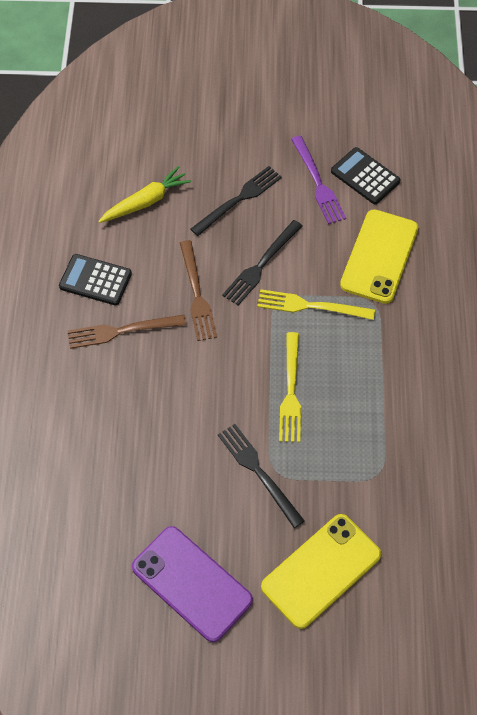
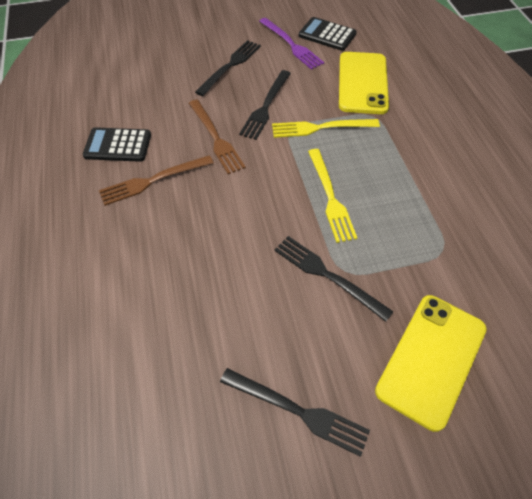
camera: 15 degrees left, 5 degrees down
(146, 201) = (150, 81): yellow carrot -> none
(192, 583) = (298, 411): purple phone -> black fork

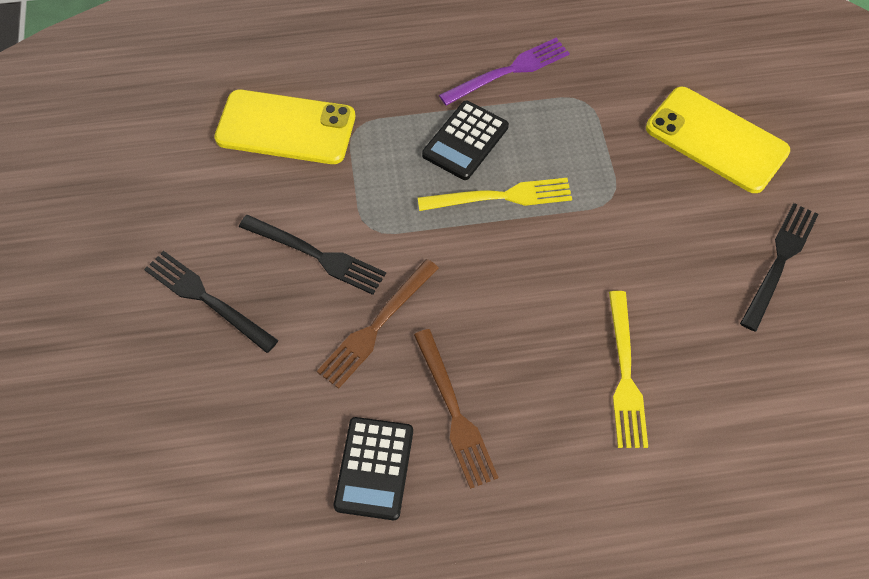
camera: 85 degrees left, 5 degrees up
(216, 138) = (376, 326): brown fork -> brown fork turned 150 degrees clockwise
(291, 45) = (171, 207): purple fork -> purple fork (509, 71)
(320, 128) = (372, 191): yellow fork -> yellow fork (625, 374)
(327, 35) = (157, 155): black calculator -> black calculator (465, 141)
(327, 275) = (618, 215): black fork -> none

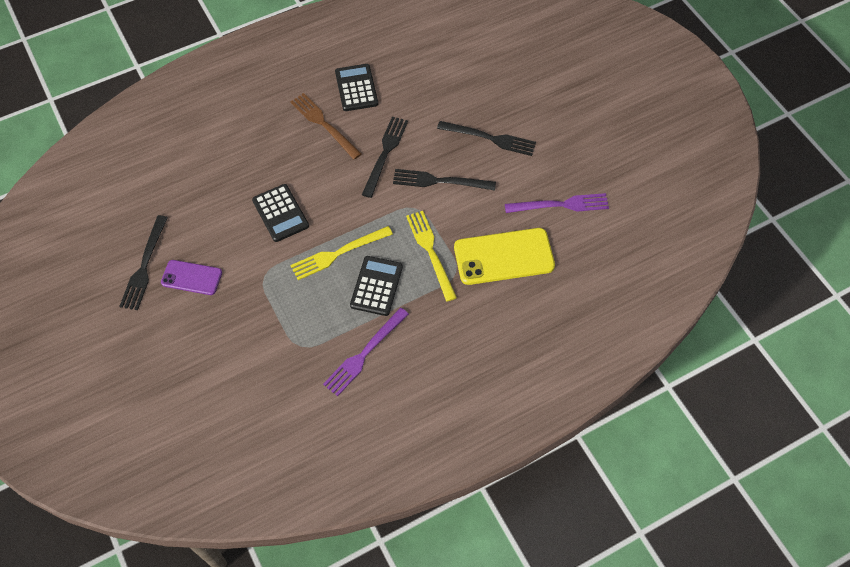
camera: 160 degrees right, 0 degrees up
(171, 169) = (561, 205): none -> purple fork
(376, 326) = (385, 153): brown fork -> black fork
(566, 279) = (280, 213): none -> black calculator
(625, 374) = (233, 170): yellow fork -> yellow fork (430, 252)
(713, 225) = (191, 277): none -> purple phone
(716, 140) = (196, 344): yellow phone -> none

